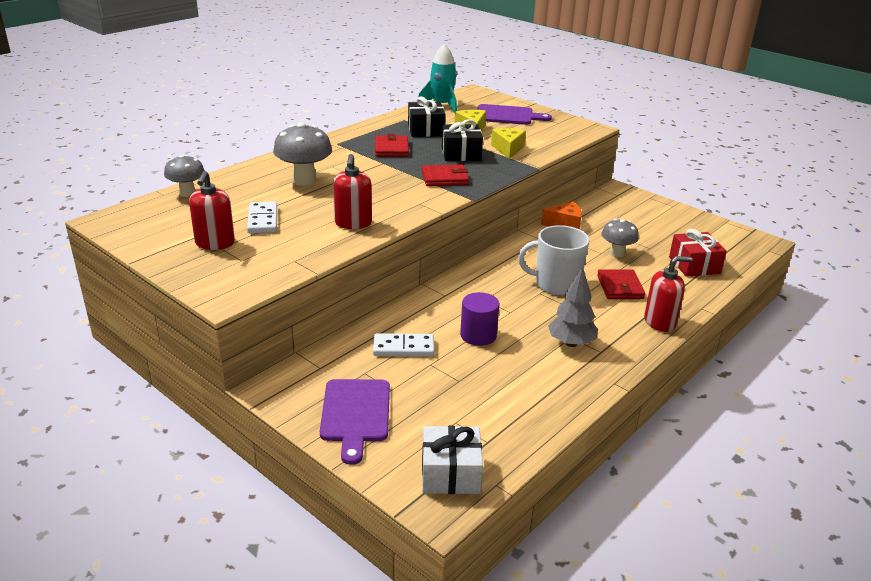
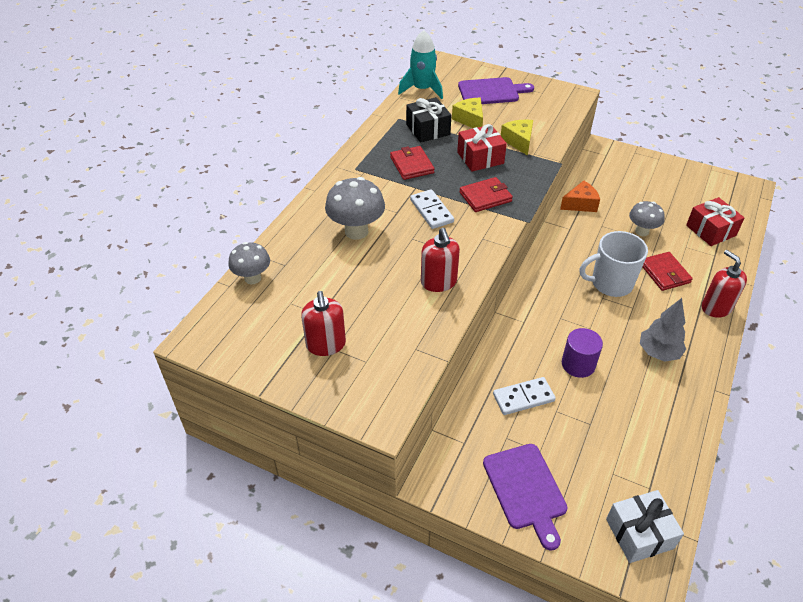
camera: 15 degrees left, 15 degrees up
(263, 220) = (351, 299): white domino -> white domino (431, 211)
(461, 154) = (480, 158): black gift -> red gift
(660, 322) = (716, 307): red soap dispenser -> red soap dispenser turned 90 degrees counterclockwise

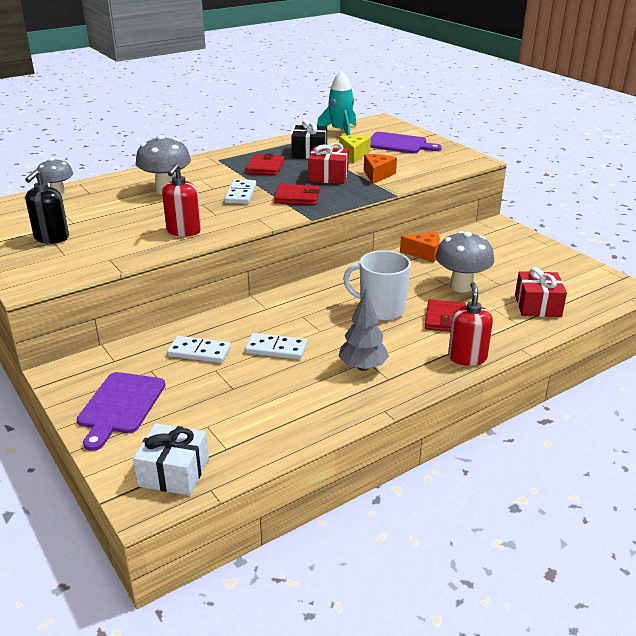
camera: 30 degrees right, 15 degrees down
(326, 344) = (51, 238): red soap dispenser -> black soap dispenser
(519, 141) = (377, 175): yellow cheese -> orange cheese
(578, 364) = (276, 349): purple cylinder -> white domino
(642, 231) = (461, 286): grey mushroom -> grey mushroom, size x1.53

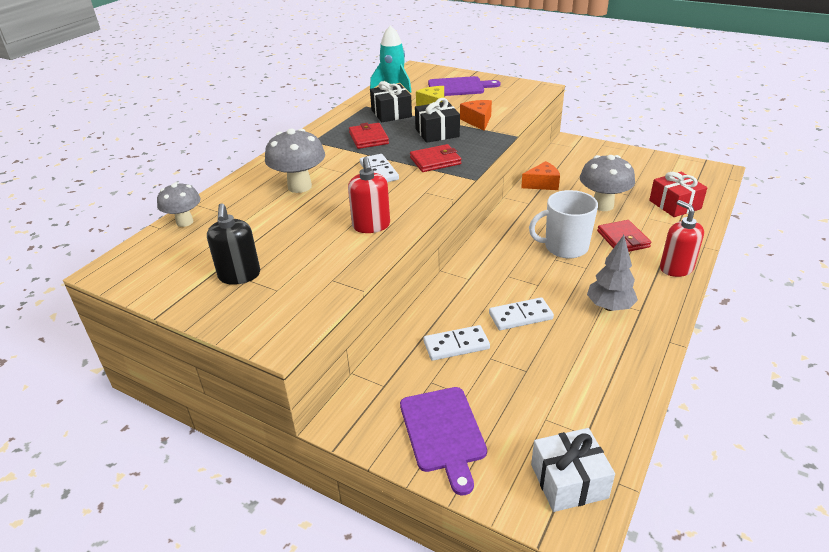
camera: 25 degrees left, 5 degrees up
(328, 176) = (437, 133): red gift -> black gift

